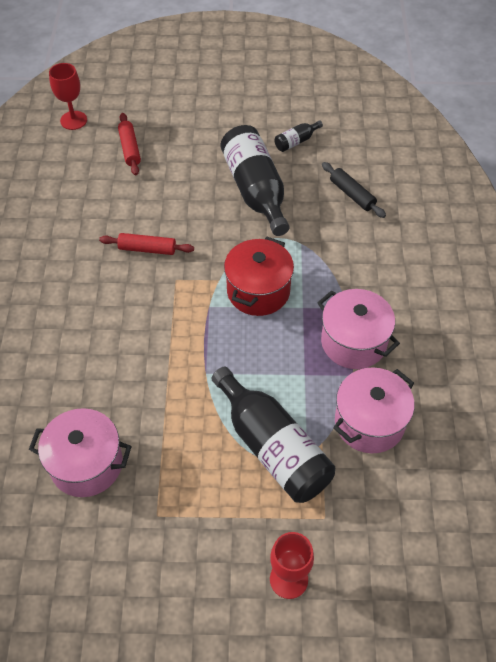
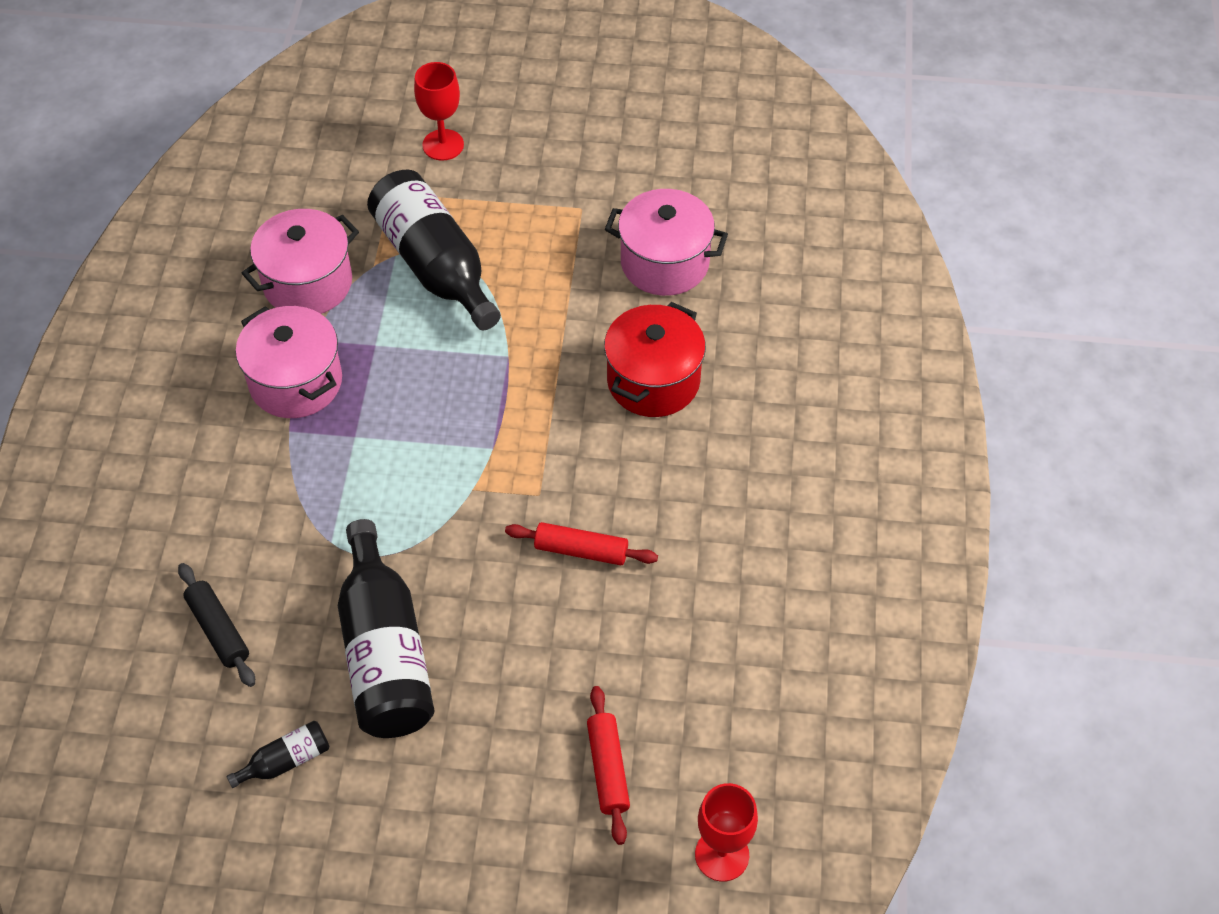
camera: 175 degrees left, 0 degrees up
(258, 291) = (415, 466): red pot -> red pot (653, 381)

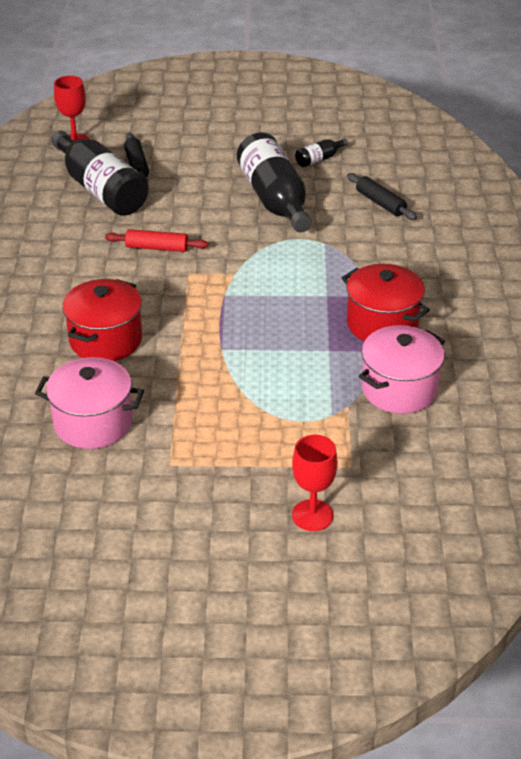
camera: 175 degrees right, 15 degrees down
(296, 382) = (382, 324): pink pot -> red pot
(435, 265) = (294, 409): black bottle -> black bottle (101, 189)
(608, 769) = (137, 165): red rolling pin -> black rolling pin

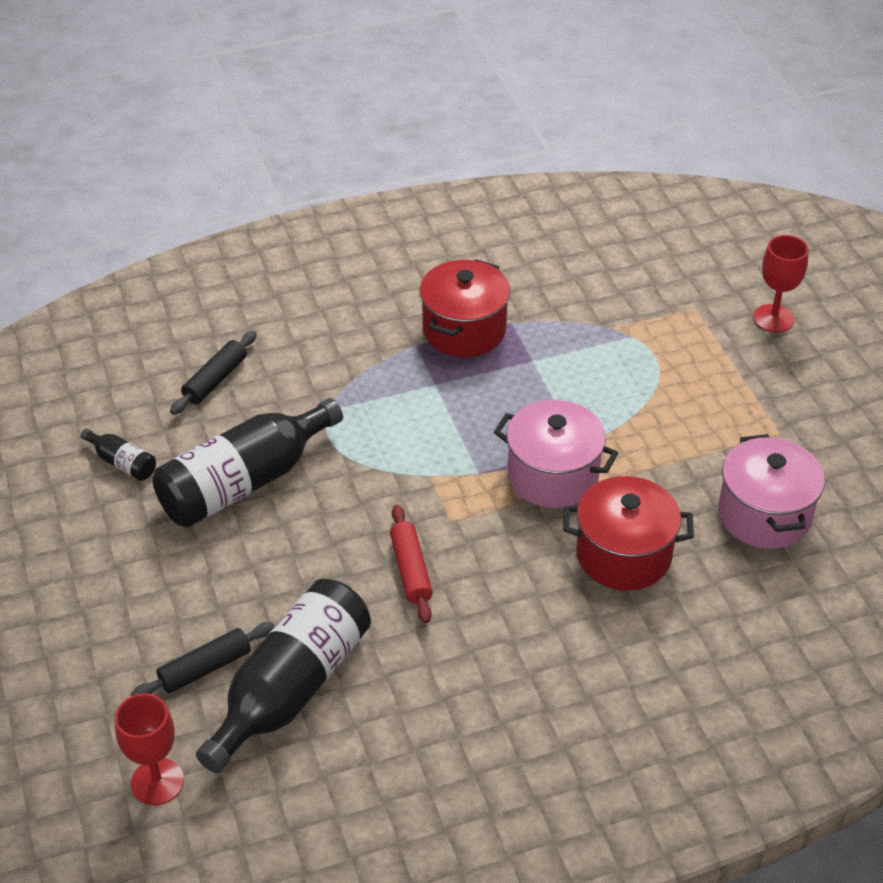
camera: 110 degrees left, 5 degrees up
(399, 389) = (564, 298): pink pot -> pink pot (553, 476)

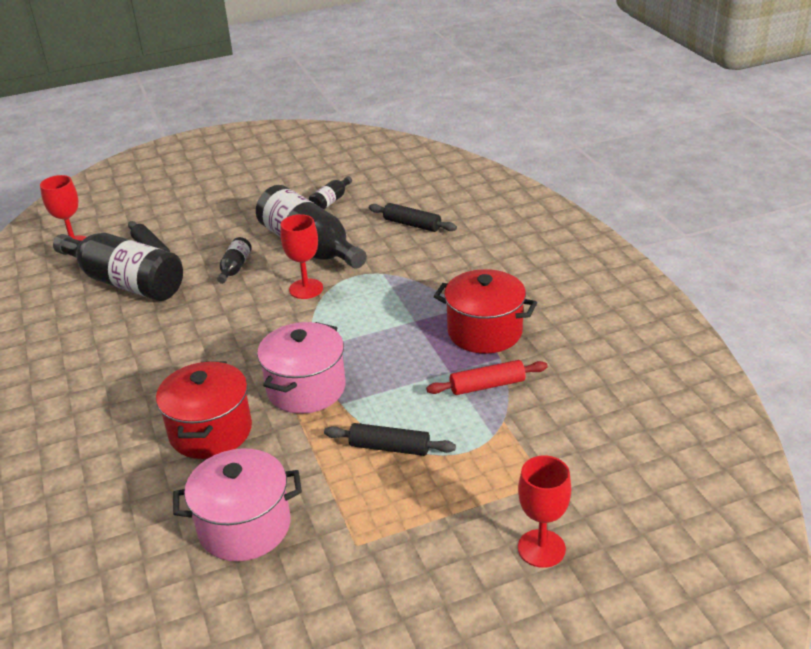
camera: 90 degrees right, 10 degrees down
(281, 561) = (235, 268): none -> black bottle
(349, 483) = (306, 289): none -> red goblet
(411, 570) = (215, 322): red rolling pin -> red rolling pin (487, 385)
(650, 409) = (389, 447): none -> black rolling pin

